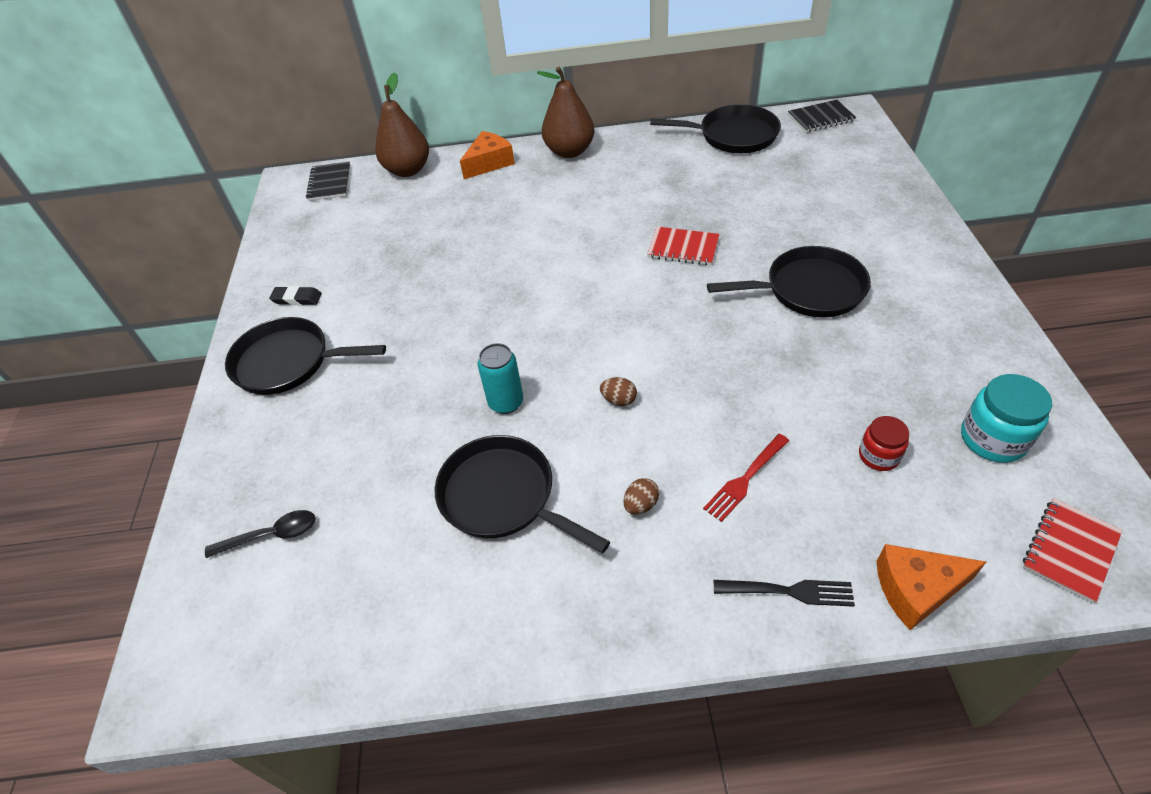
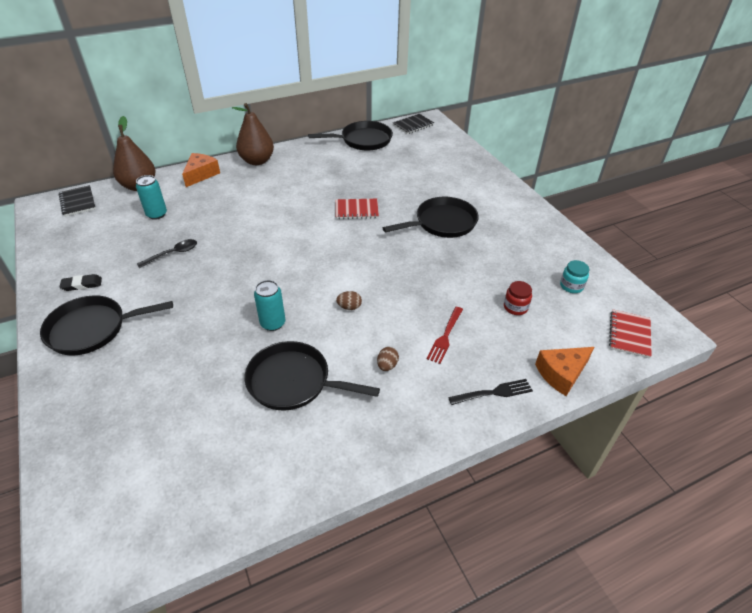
camera: 25 degrees left, 5 degrees down
(271, 535) = (126, 448): black spoon -> black spoon (173, 254)
(415, 214) = (156, 214): none -> turquoise can
(993, 439) = (571, 286): turquoise jar -> turquoise jar, size x0.63

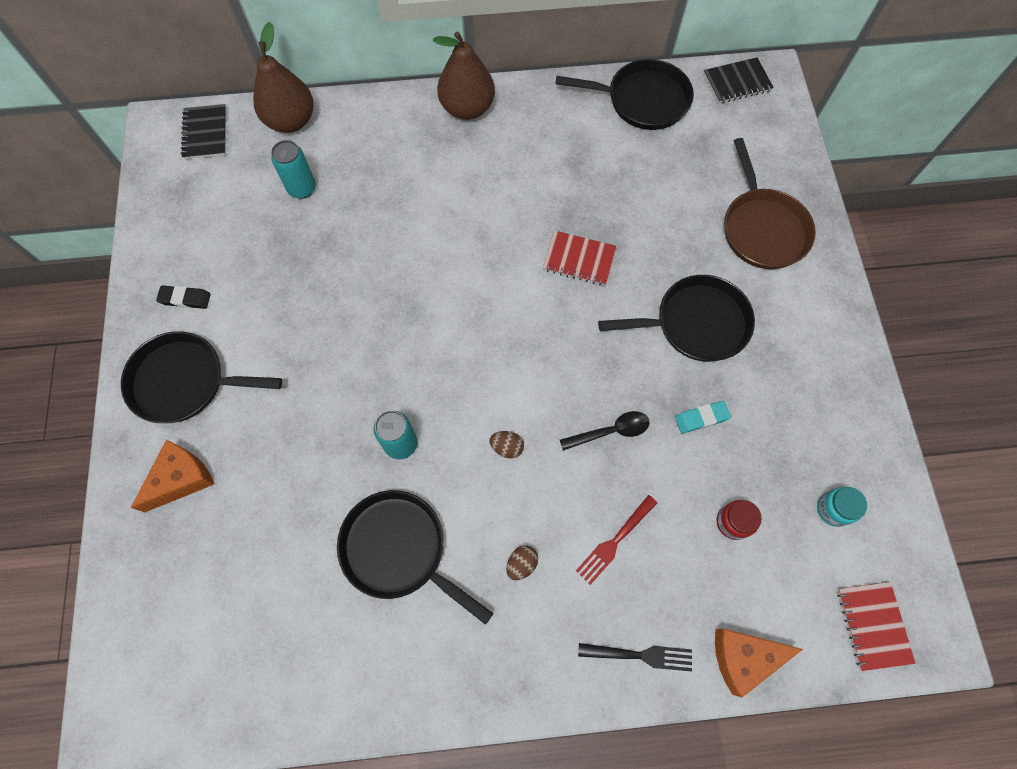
camera: 20 degrees right, 25 degrees up
(173, 254) = (306, 275): black spoon -> black spoon (610, 431)
(201, 174) = (380, 118): orange cheese -> orange cheese (181, 479)
(459, 177) = (762, 228): none -> brown pan
(468, 263) = (701, 418): none -> turquoise eraser
(629, 335) = (873, 625): red notebook -> red notebook turned 45 degrees counterclockwise

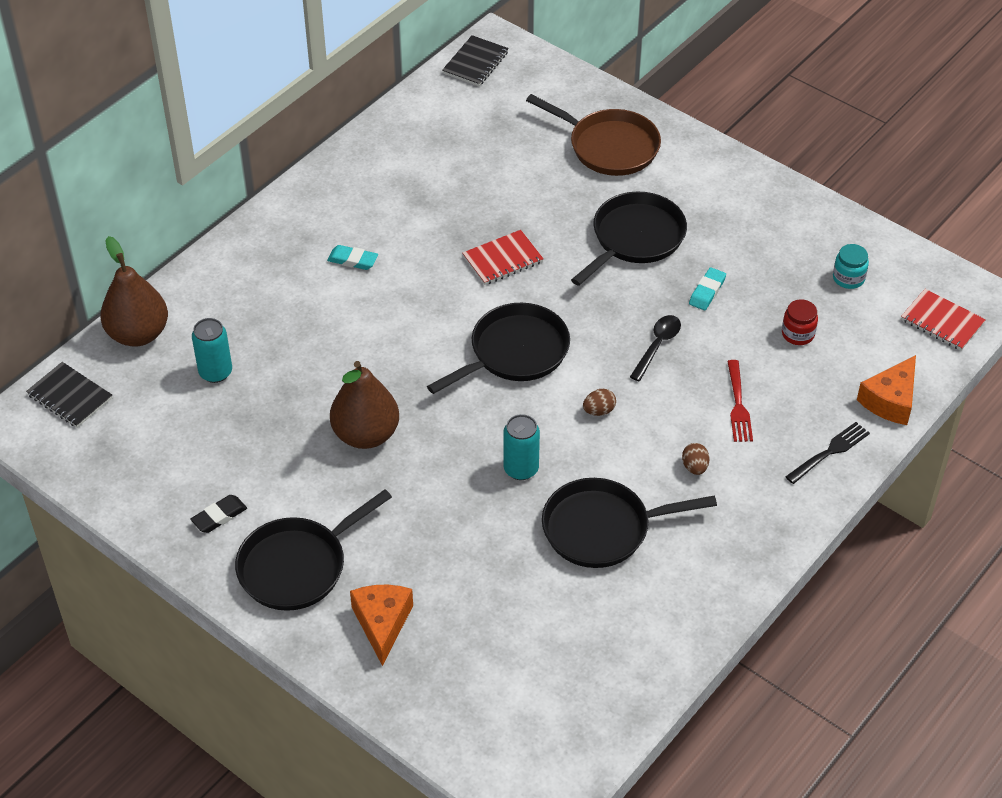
camera: 45 degrees left, 20 degrees down
(467, 108) = (282, 221): brown pear -> brown pear (366, 434)
(478, 175) = (353, 260): none -> turquoise eraser
(642, 100) = (418, 122): black pan -> black pan (514, 352)

